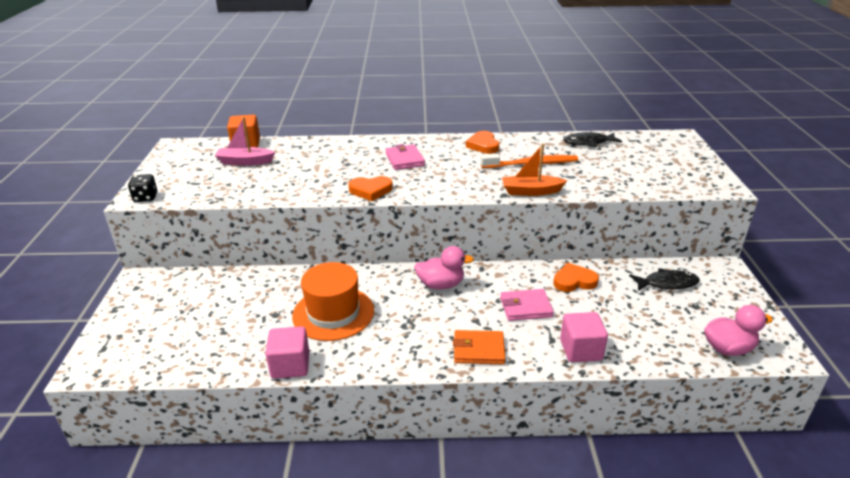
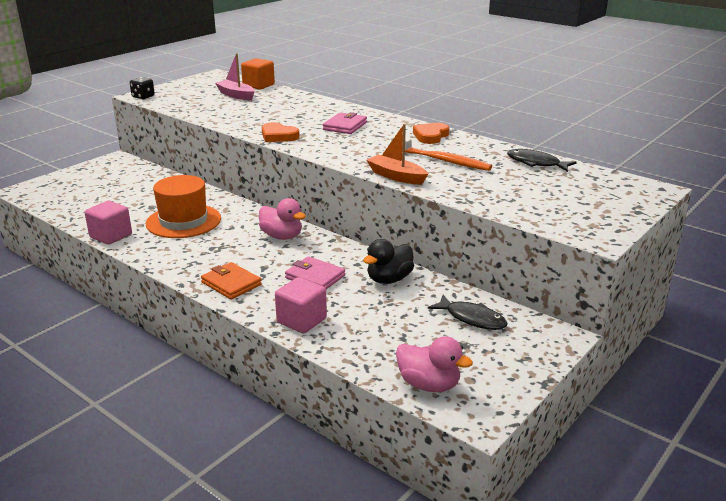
camera: 40 degrees right, 5 degrees down
(574, 281) = (389, 279): orange heart -> black duck

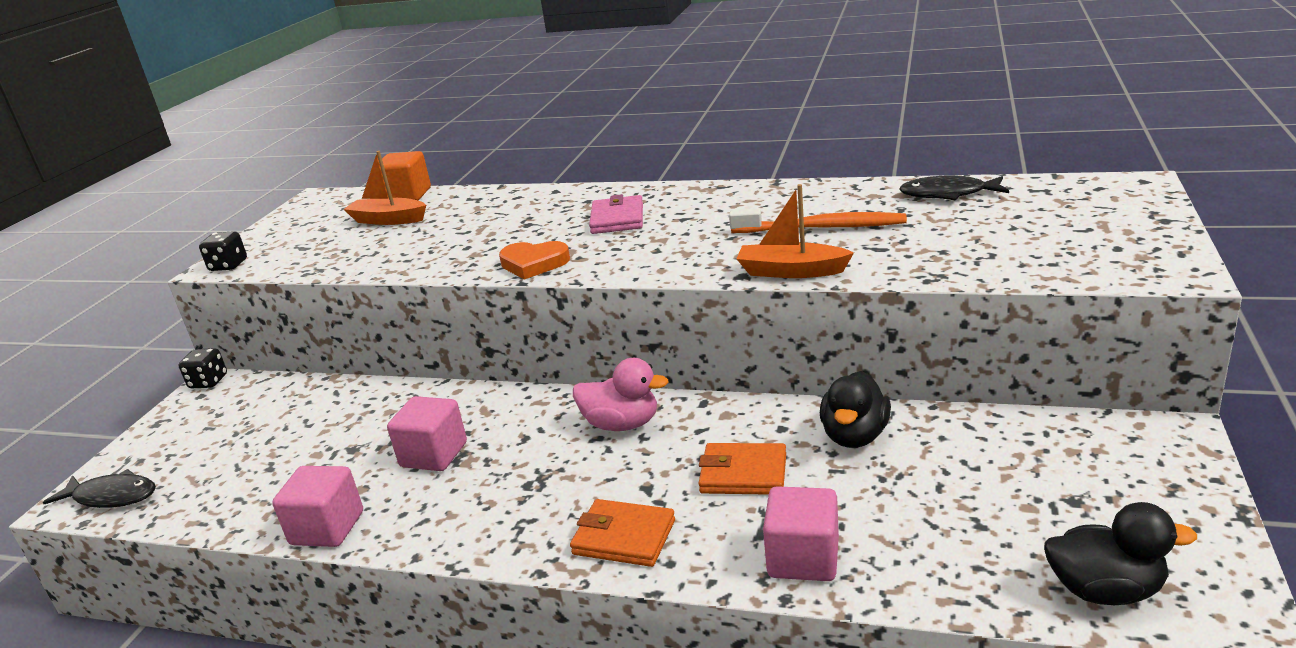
camera: 20 degrees left, 0 degrees up
(116, 157) = (208, 382): none -> black dice
(183, 221) = (434, 455): orange hat -> pink cube
(236, 95) = (388, 220): pink boat -> orange boat
(315, 277) = (743, 474): pink wallet -> orange wallet
(429, 385) = (1105, 590): pink duck -> black duck
(430, 136) = (758, 198): orange heart -> none
(472, 318) = (1035, 454): black fish -> black fish (111, 496)

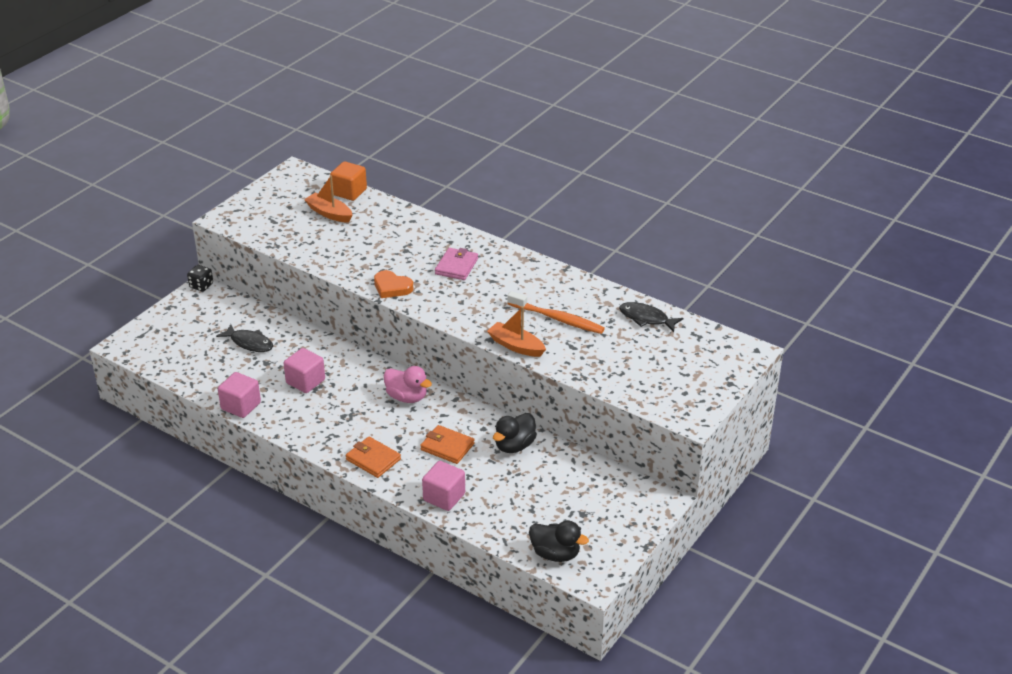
camera: 15 degrees right, 10 degrees up
(111, 496) = (140, 349): black fish -> black fish (249, 343)
(228, 265) = (228, 221): black dice -> none

